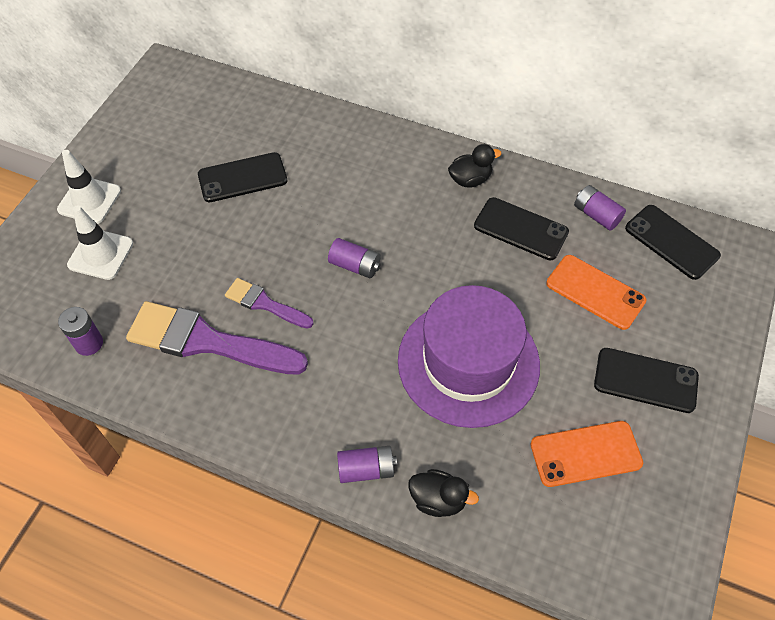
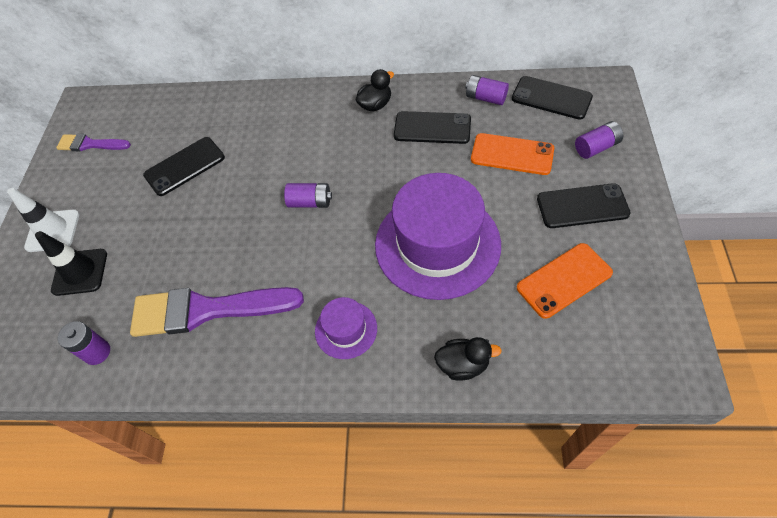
camera: 15 degrees left, 0 degrees up
(100, 254) = (80, 272): white traffic cone -> black traffic cone
(265, 304) = (245, 260): purple brush -> purple brush (90, 144)
(336, 416) = (346, 329): none -> purple hat
(366, 469) = (391, 364): purple battery -> purple battery (596, 147)

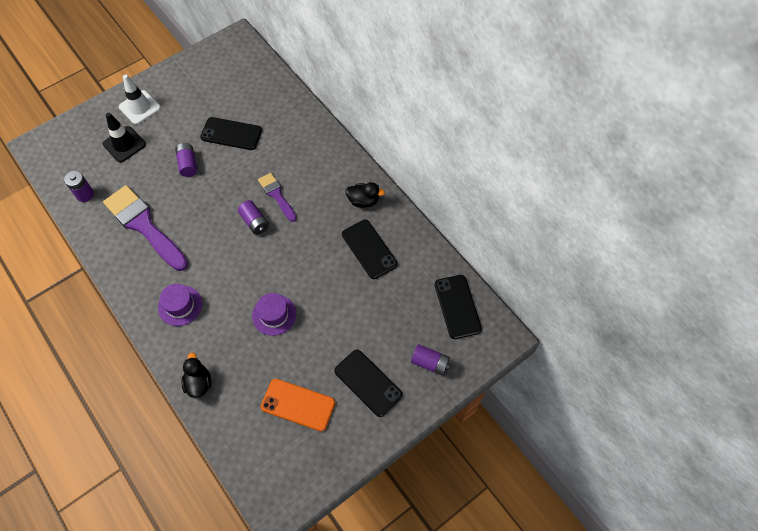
camera: 45 degrees right, 5 degrees up
(90, 144) = (210, 71): purple brush -> purple brush (277, 195)
(437, 244) = (274, 315): purple hat -> purple hat, size x0.46
(463, 365) = (199, 383): black duck -> black duck turned 150 degrees counterclockwise
(485, 98) = (423, 264): purple battery -> purple battery (188, 164)
(512, 154) = (382, 313): orange phone -> none

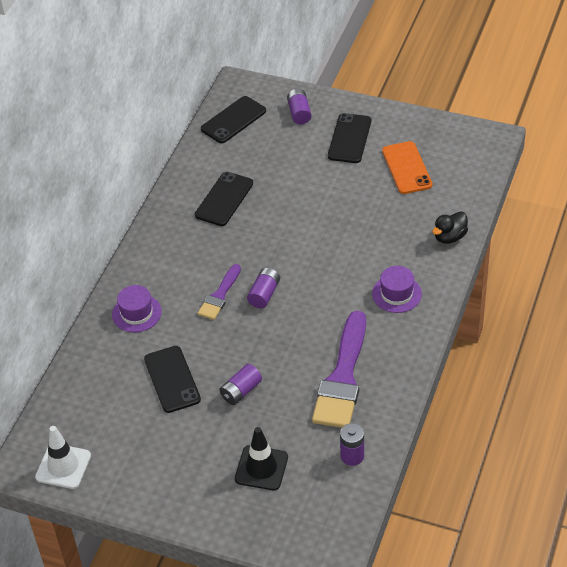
camera: 120 degrees left, 15 degrees down
(140, 107) = (200, 491): white traffic cone -> white traffic cone (63, 466)
(274, 315) = (345, 225): purple hat -> purple hat (136, 313)
(363, 201) = (174, 229): black duck -> none

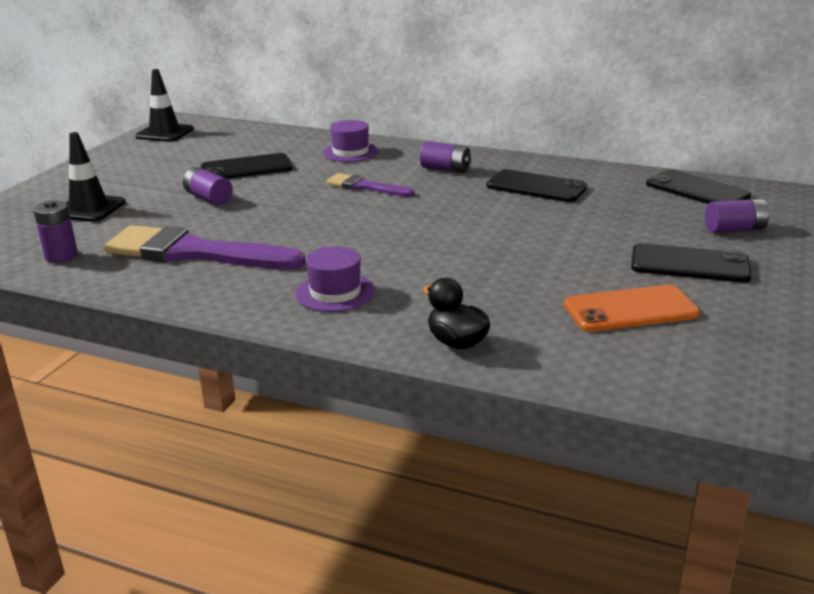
camera: 90 degrees right, 20 degrees down
(63, 466) = (165, 133): white traffic cone -> black traffic cone
(264, 294) = (360, 209): purple battery -> purple battery (445, 169)

